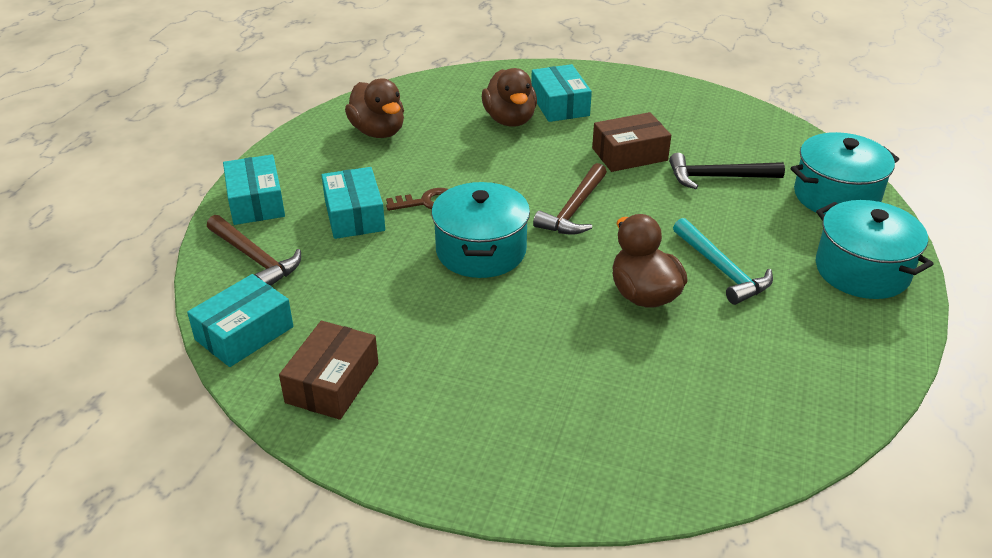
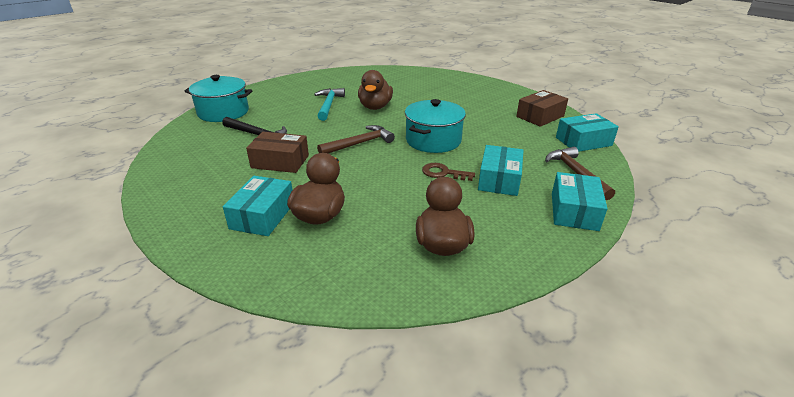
camera: 150 degrees left, 5 degrees down
(862, 270) = (275, 91): turquoise pot -> none

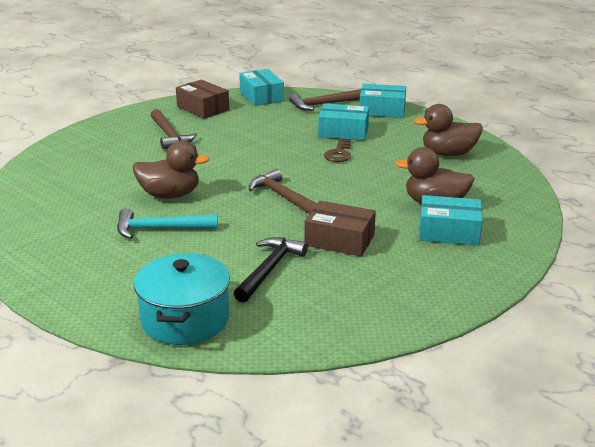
camera: 95 degrees left, 5 degrees down
(280, 161) = (339, 240): brown box -> brown box turned 75 degrees counterclockwise
(433, 140) = (269, 158): turquoise pot -> none
(478, 105) = (169, 135): none -> brown hammer

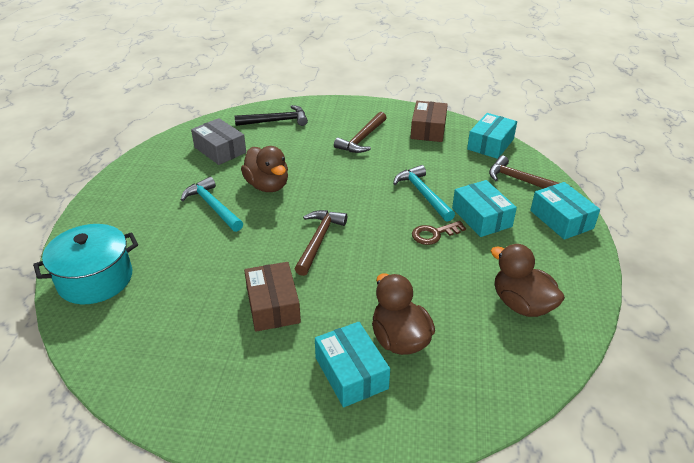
camera: 55 degrees right, 10 degrees up
(68, 200) = (220, 150): none -> grey box
(270, 269) = (194, 288): black hammer -> black hammer (276, 121)
(285, 140) = (423, 194): none -> turquoise hammer

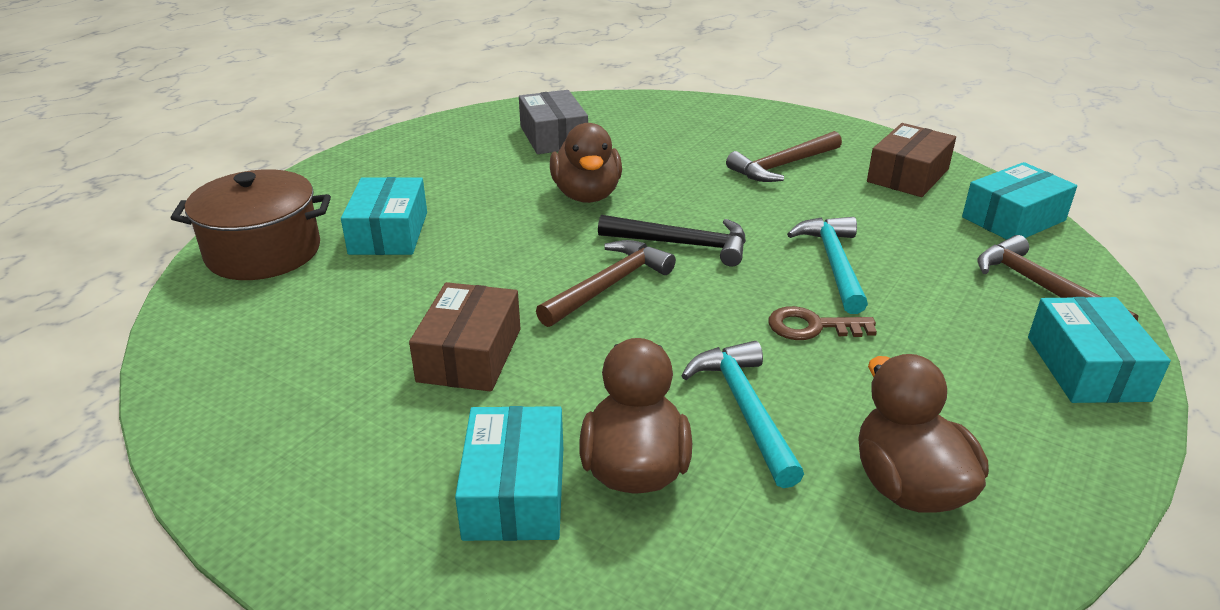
camera: 25 degrees right, 5 degrees down
(95, 279) = (263, 252): turquoise pot -> brown pot
(213, 206) = (488, 203): turquoise hammer -> turquoise hammer (745, 409)
(276, 121) = (663, 117): black hammer -> black hammer (682, 244)
(481, 217) = (921, 324): turquoise box -> turquoise box (389, 233)

